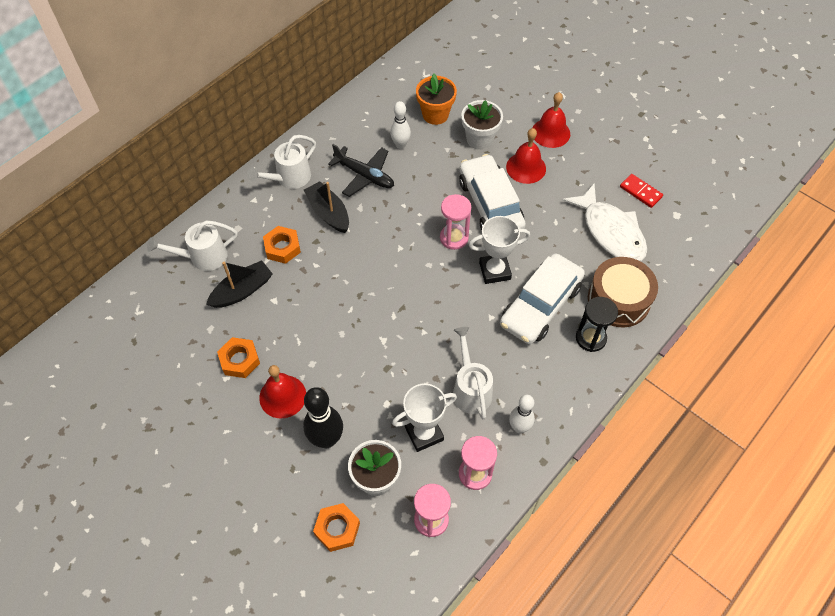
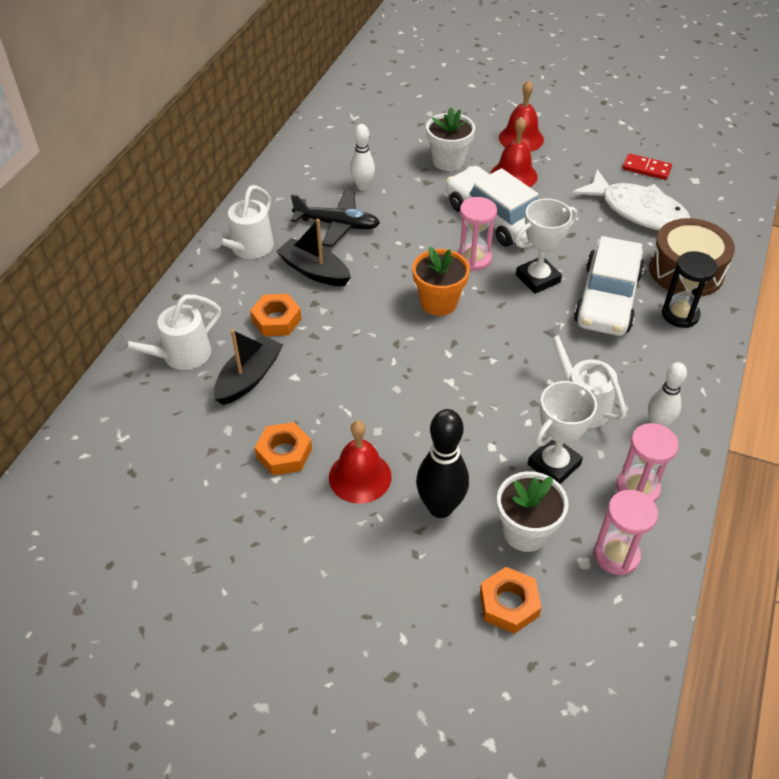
camera: 20 degrees left, 10 degrees down
(435, 114) = (386, 150): orange flower pot -> orange flower pot (439, 302)

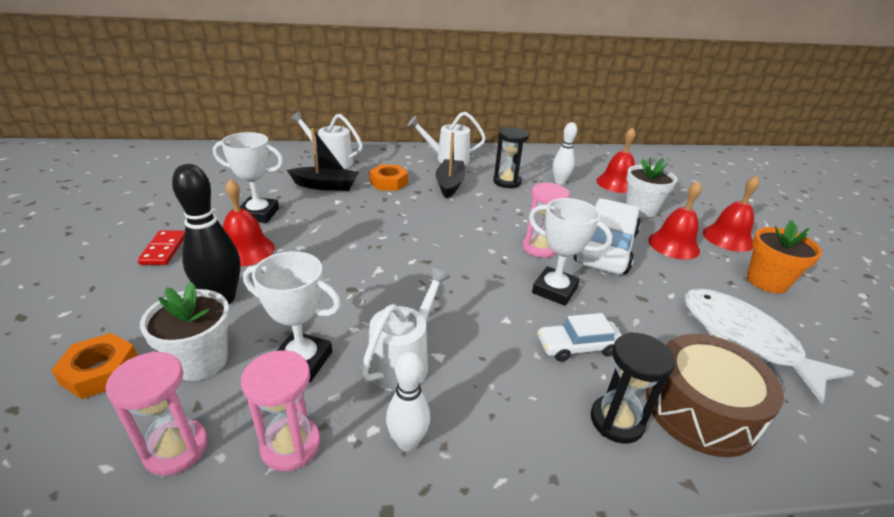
camera: 60 degrees right, 15 degrees down
(284, 453) = (258, 214): orange nut -> white trophy
(337, 225) = (507, 182): black plane -> black hourglass
(391, 149) = (616, 183): none -> red bell
(439, 302) = (468, 242): orange flower pot -> orange flower pot (766, 281)
(607, 298) = (578, 346): white car -> white car, size x0.54
(638, 211) = (744, 340): white fish -> white fish turned 135 degrees clockwise
(646, 169) = (822, 331): red domino -> red domino (163, 249)

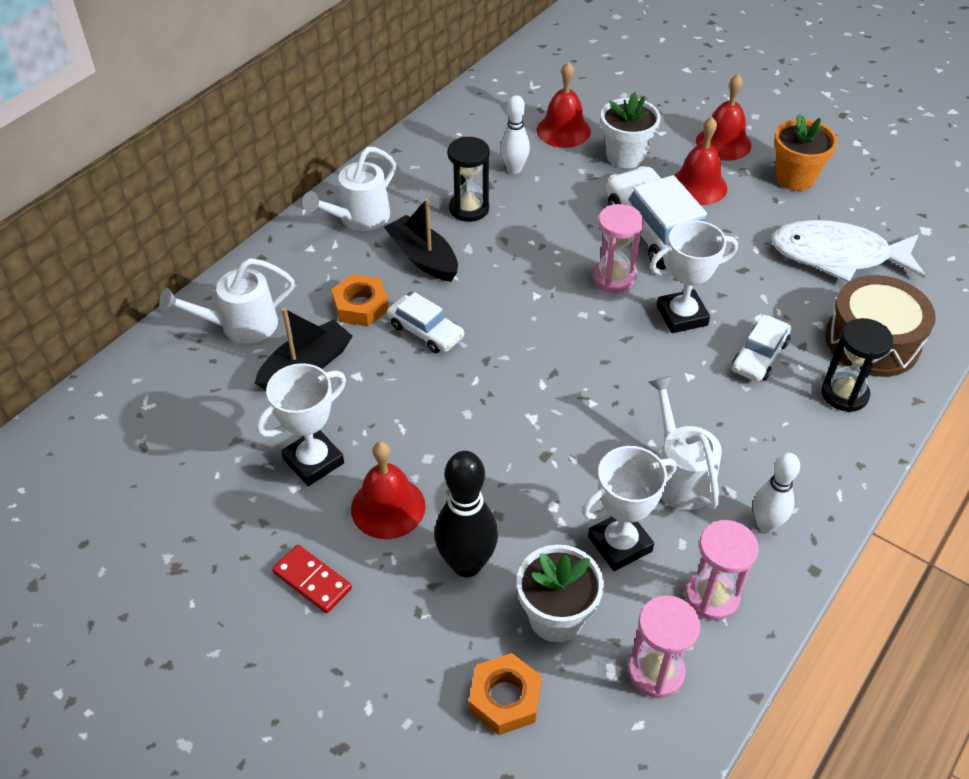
camera: 45 degrees left, 15 degrees up
(398, 206) = (425, 331): none -> white car

